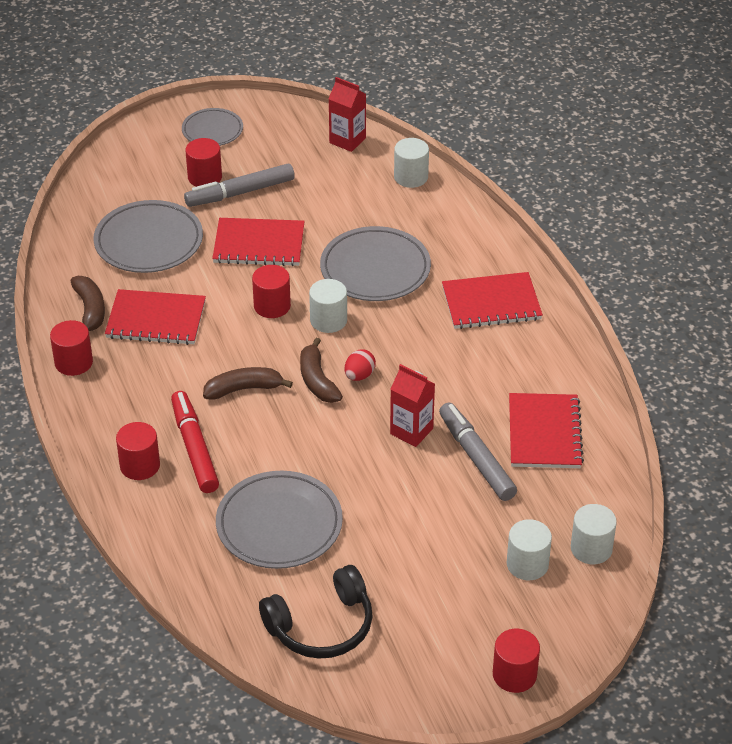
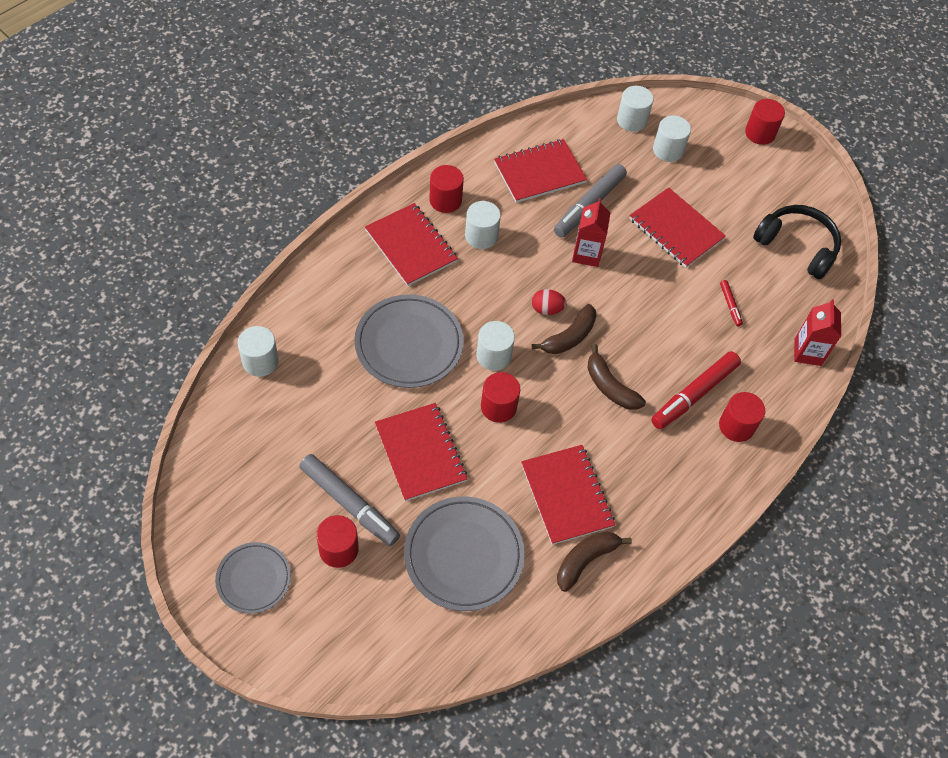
camera: 120 degrees left, 15 degrees up
(73, 362) = (658, 539): red cylinder -> red cylinder (445, 200)
(279, 524) = (730, 305): grey plate -> red marker
(347, 140) = (221, 438): red carton -> red carton (807, 352)
(405, 521) = (676, 229): none -> red notebook
(478, 357) = (481, 236): none -> white cylinder

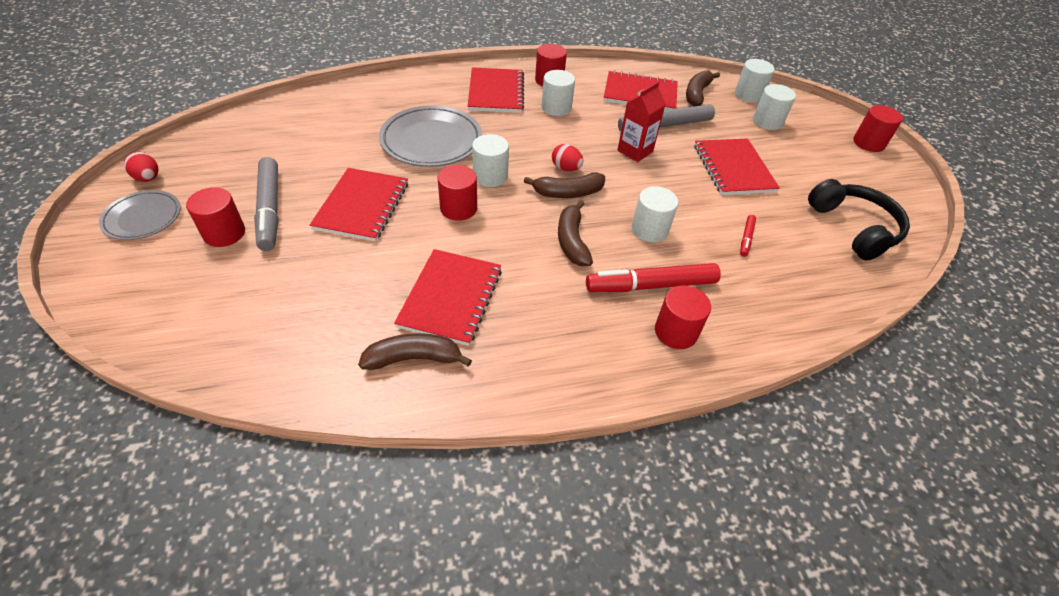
camera: 35 degrees right, 10 degrees down
(206, 539) = (148, 178): none -> red egg
(260, 361) = (316, 104): white cylinder -> white cylinder (649, 229)
(463, 555) = (312, 292): grey plate -> none
(588, 144) = (697, 94): none -> brown banana
(807, 352) = (807, 311): red carton -> none

